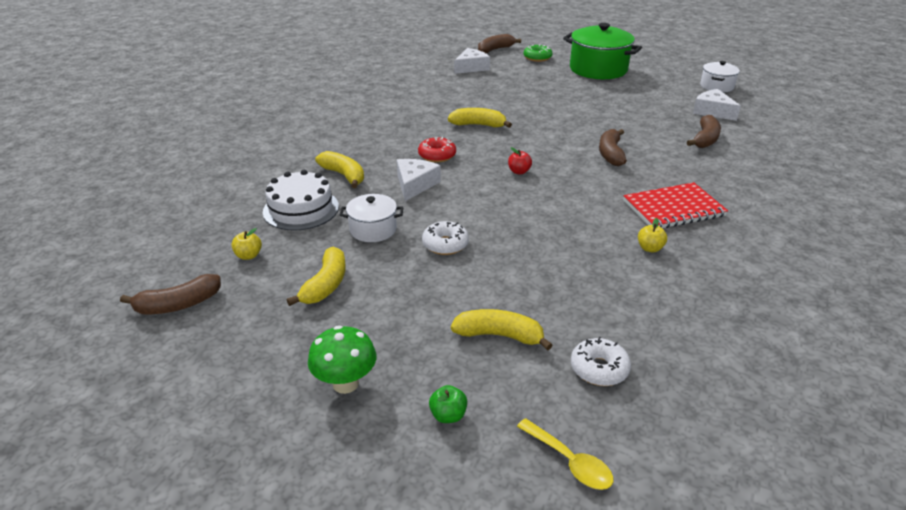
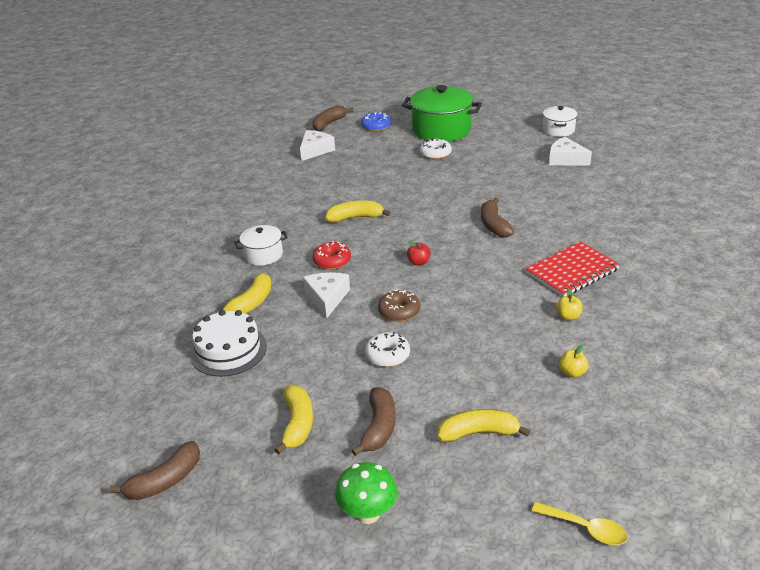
camera: 15 degrees left, 0 degrees up
(248, 256) = (205, 412): yellow apple -> yellow apple (572, 372)
(344, 175) = (251, 303): yellow banana -> yellow banana turned 90 degrees clockwise
(373, 229) = (312, 356): white pot -> white pot (263, 255)
(448, 415) = (470, 517): green apple -> none
(477, 209) = (399, 311): none -> brown donut
(537, 58) = (376, 126): green donut -> blue donut
(599, 369) = (574, 441): white donut -> white donut (435, 154)
(705, 139) = (570, 192): brown banana -> brown banana (379, 427)

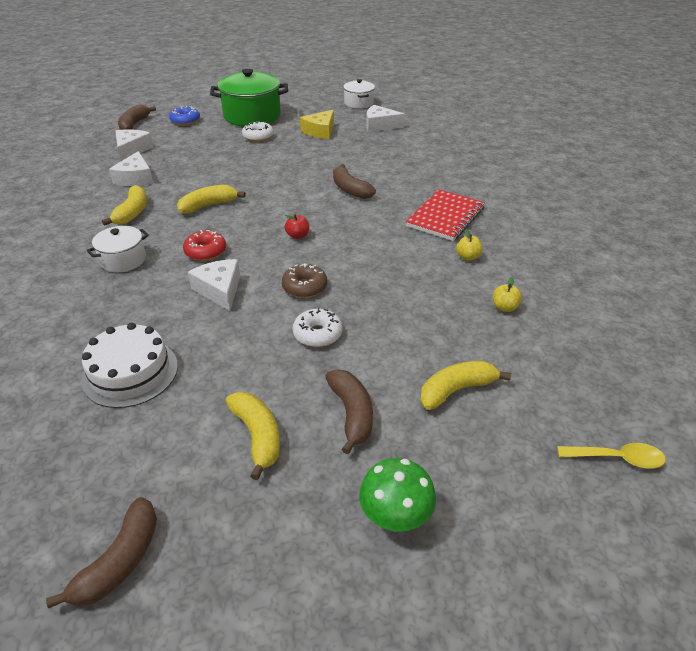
camera: 25 degrees left, 5 degrees up
(251, 303) = (133, 314): yellow banana -> yellow banana (132, 212)
(306, 180) = (136, 178): none -> white cheese
(499, 157) = (320, 131): none -> yellow cheese

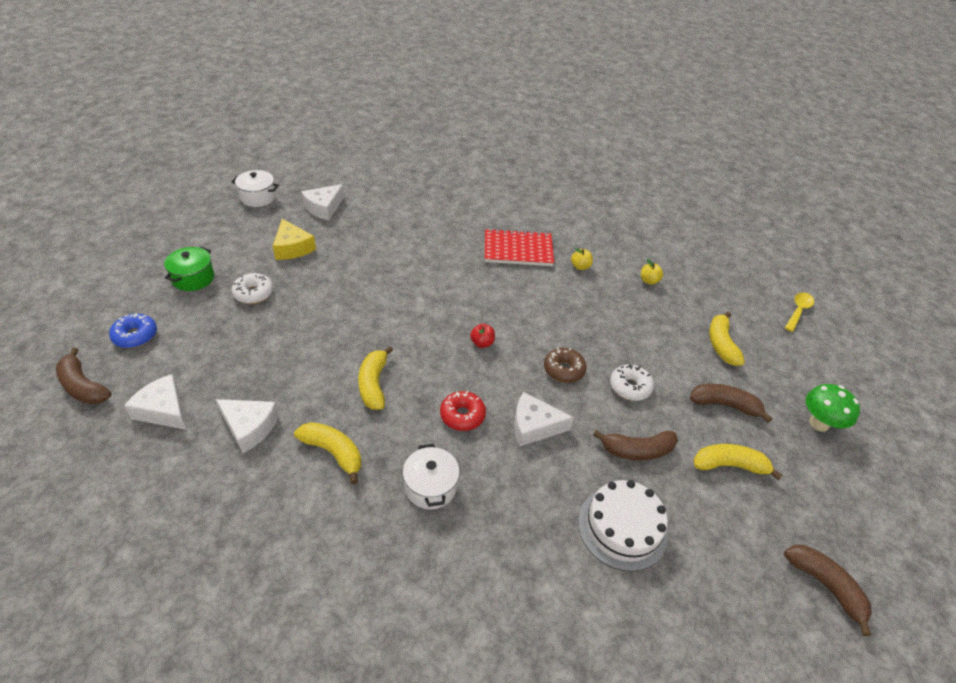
camera: 65 degrees left, 5 degrees up
(252, 116) = (193, 278): green pot -> green pot, size x0.54
(350, 189) = (429, 279): brown banana -> brown banana (637, 450)
(445, 217) = (518, 250): red notebook -> red notebook turned 60 degrees counterclockwise

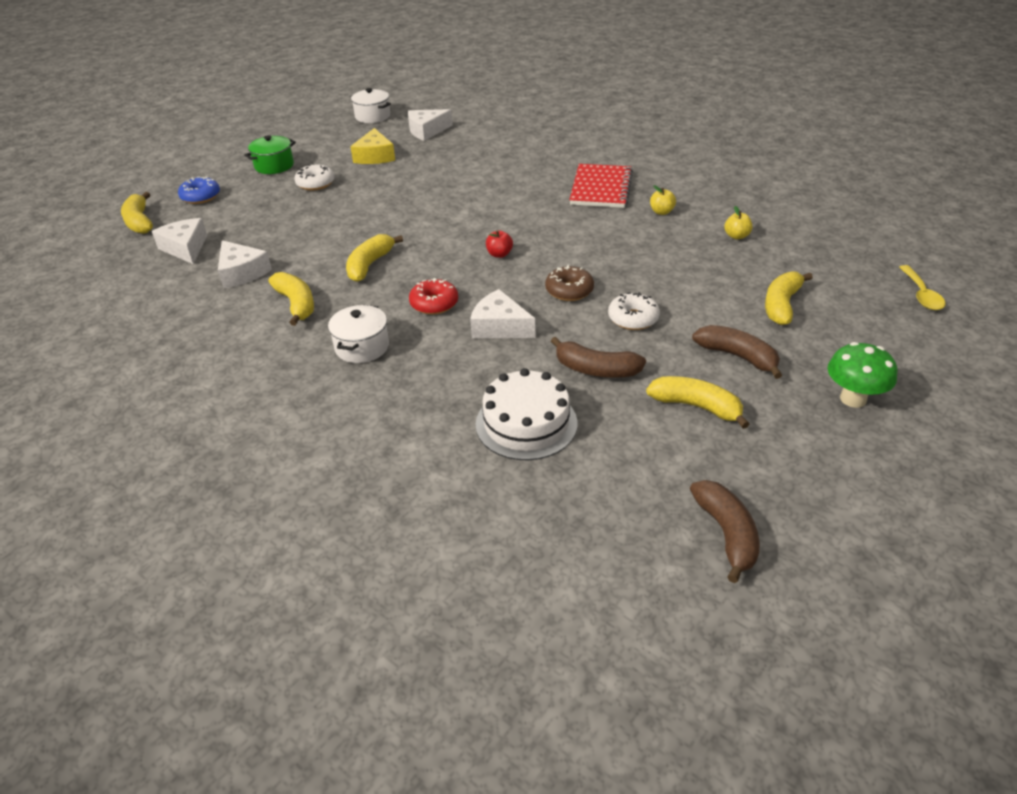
camera: 30 degrees right, 5 degrees down
(83, 386) = (139, 222): brown banana -> yellow banana
(518, 250) = (601, 188): red notebook -> red notebook turned 75 degrees clockwise
(798, 311) = (921, 294): yellow spoon -> yellow spoon turned 120 degrees clockwise

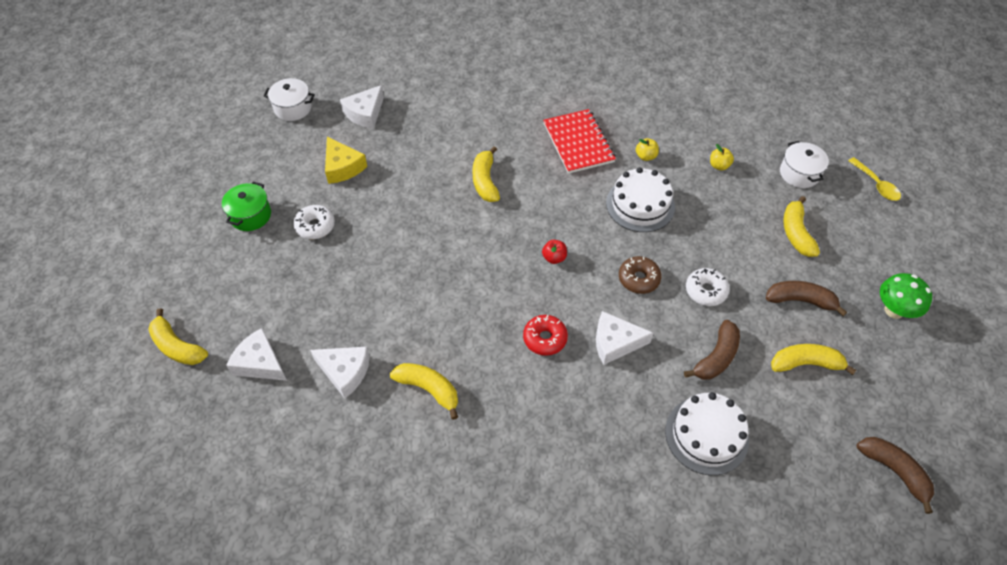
camera: 30 degrees left, 15 degrees up
(200, 197) = (211, 287): blue donut -> none
(362, 347) = (525, 413): white pot -> white pot (799, 173)
(370, 265) = (454, 314): yellow banana -> yellow banana (485, 181)
(596, 369) = (716, 357): brown banana -> brown banana turned 45 degrees counterclockwise
(622, 242) = (640, 205): none -> white cake

